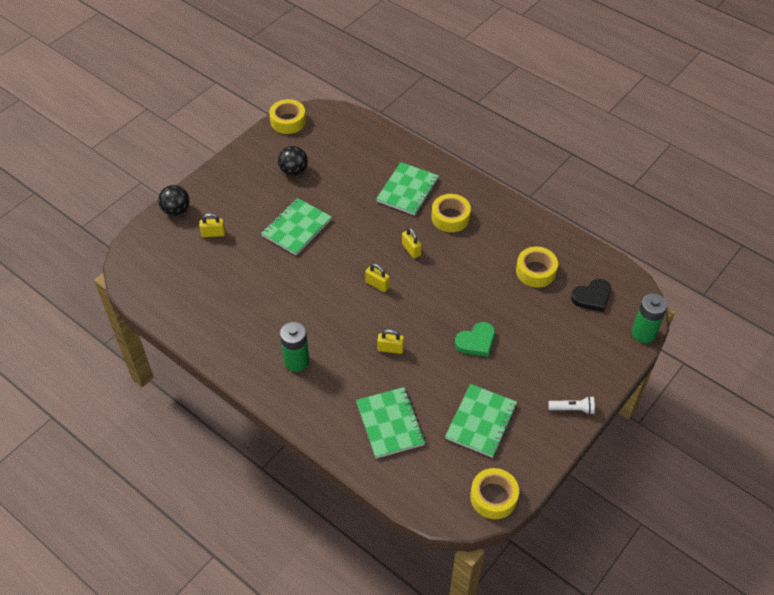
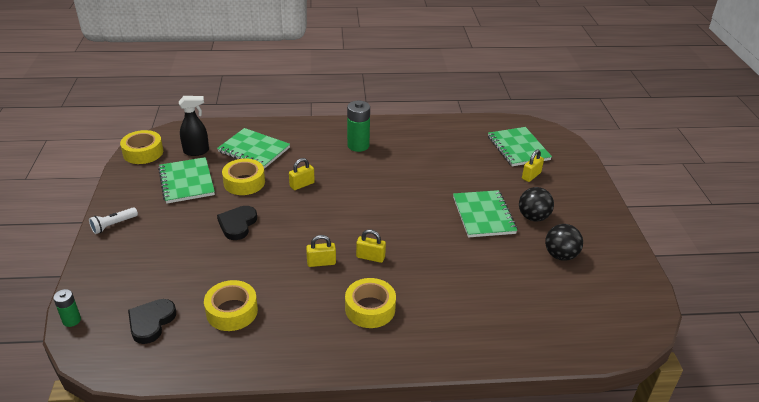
camera: 135 degrees right, 15 degrees down
(176, 210) = (581, 173): black ball -> black ball (533, 217)
(288, 121) = (646, 297): yellow tape -> yellow tape (244, 182)
(377, 284) = (364, 216): yellow padlock -> yellow padlock (321, 262)
(408, 190) = (442, 307): green notebook -> green notebook (518, 148)
(443, 460) = (196, 151): none -> black spray bottle
(476, 341) = (237, 224): green heart -> black heart
(643, 333) = (71, 320): green battery -> green battery, size x0.57

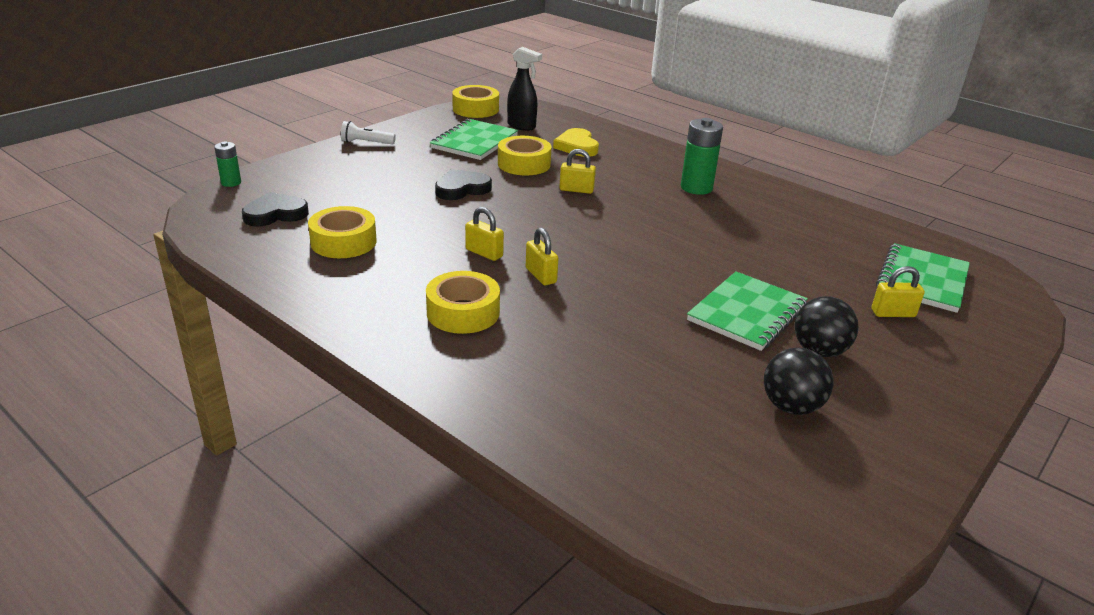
camera: 45 degrees right, 5 degrees down
(254, 150) = (577, 146): green notebook -> yellow heart

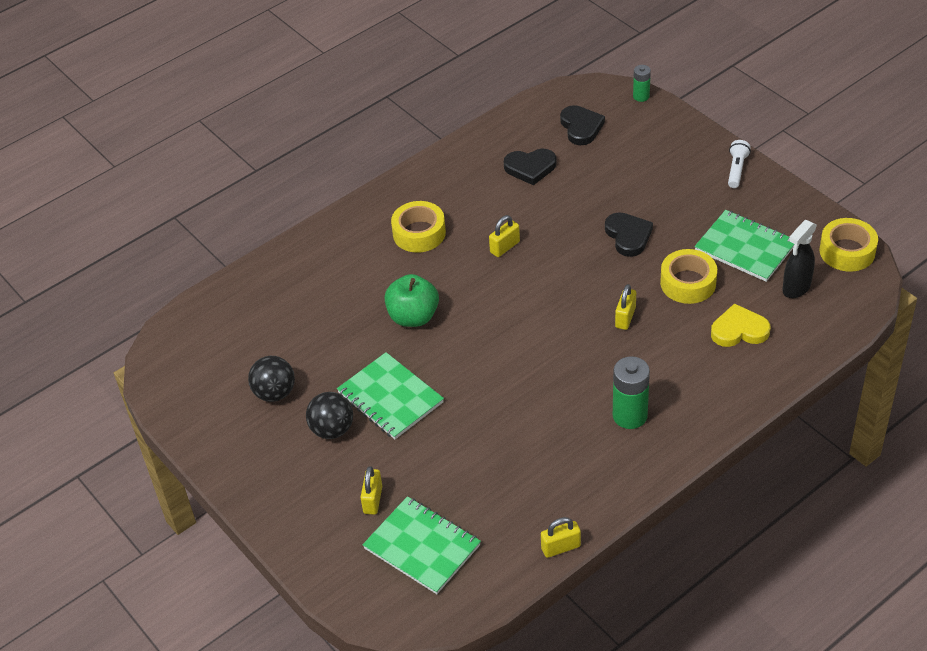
camera: 105 degrees right, 15 degrees up
(343, 242) = (530, 168): yellow tape -> black heart
(541, 275) = (465, 278): yellow padlock -> yellow padlock (560, 547)
(613, 306) = (413, 317): none -> green apple

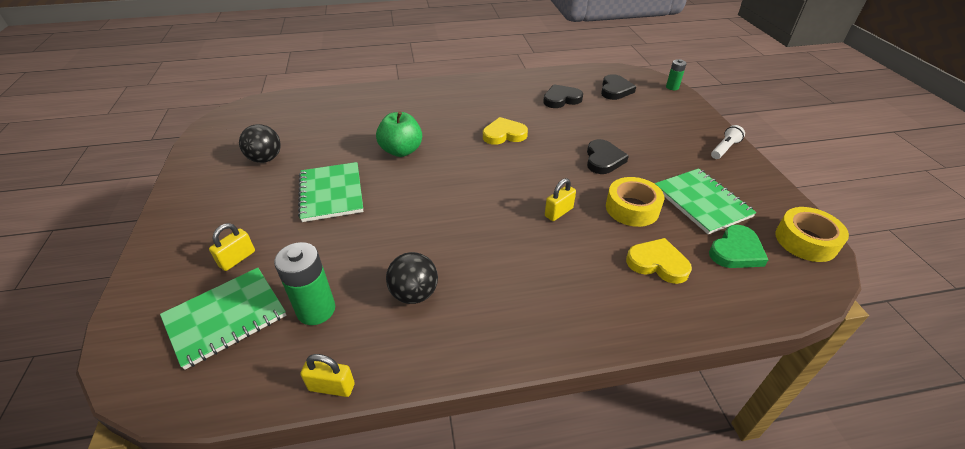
camera: 25 degrees right, 5 degrees down
(332, 429) = (271, 196): black ball -> black ball (414, 294)
(419, 233) = (454, 108): yellow tape -> none
(422, 547) = (226, 318): green notebook -> green notebook turned 75 degrees clockwise
(505, 247) = (504, 134): yellow padlock -> yellow heart
(530, 168) = (561, 99): black heart -> black heart turned 135 degrees clockwise
(630, 415) = (501, 291): green battery -> green battery (316, 310)
(796, 288) = (736, 251): black spray bottle -> green heart

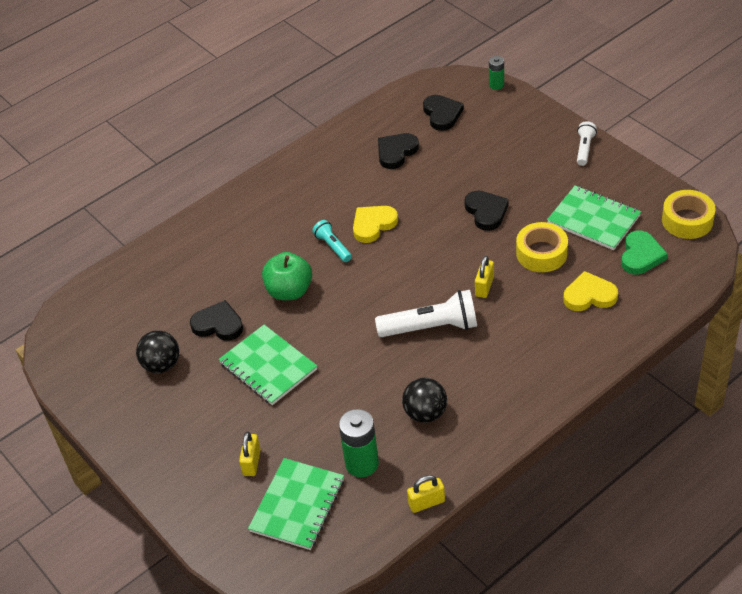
camera: 25 degrees left, 5 degrees up
(330, 151) = (218, 324): none -> black heart
(461, 136) = (333, 246): none -> turquoise flashlight
(485, 223) = (431, 327): none -> white flashlight

